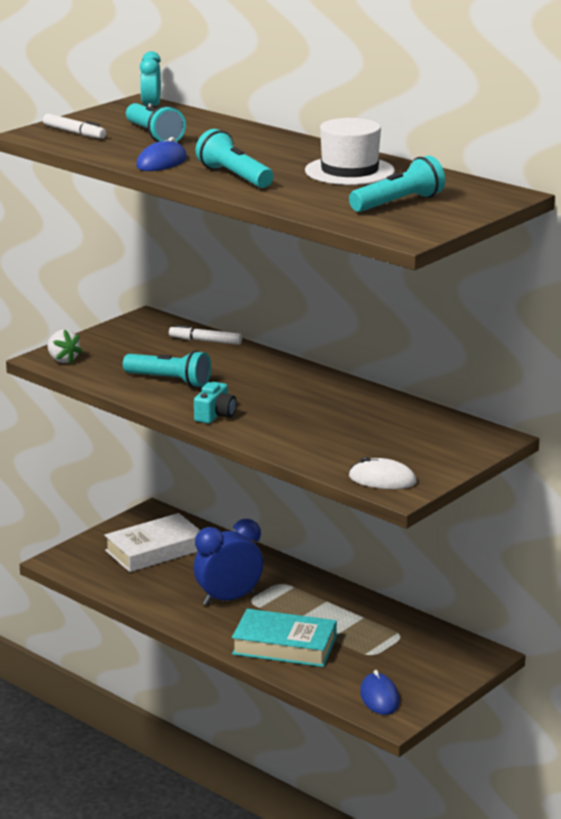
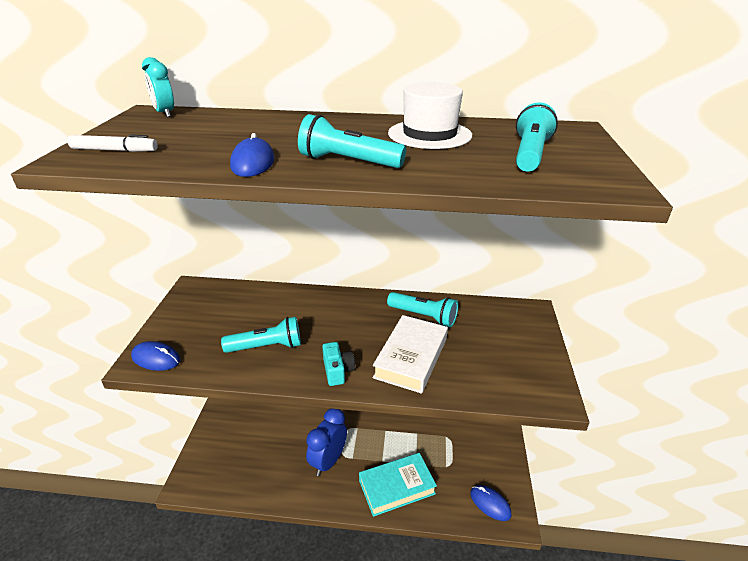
camera: 35 degrees left, 10 degrees up
(62, 360) = (156, 358): white strawberry -> blue mouse
(153, 135) = (203, 137): turquoise flashlight -> turquoise flashlight (423, 316)
(155, 550) = (247, 439): white book -> white book (411, 358)
(205, 341) = (256, 294): white marker -> none
(382, 480) = (527, 388): white mouse -> none

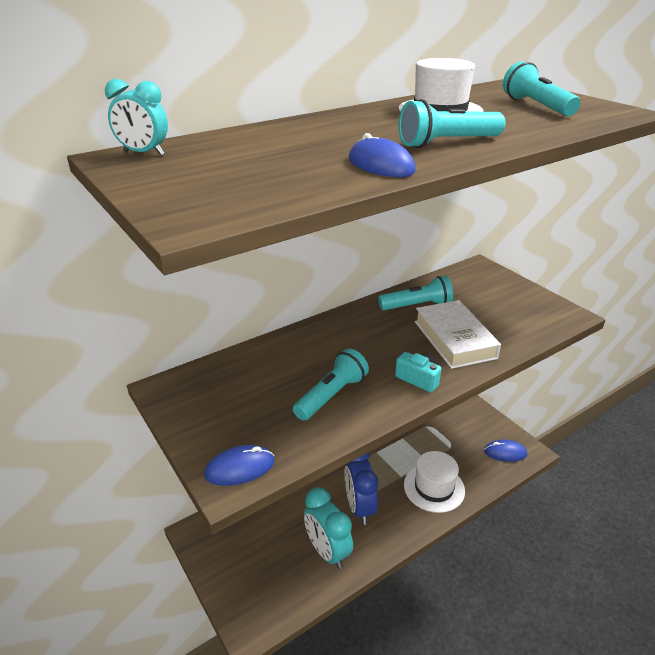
camera: 40 degrees left, 0 degrees up
(114, 150) = (212, 197): white marker -> none
(276, 474) = (327, 551): none -> turquoise clock
(396, 487) = (434, 487): turquoise book -> white hat

